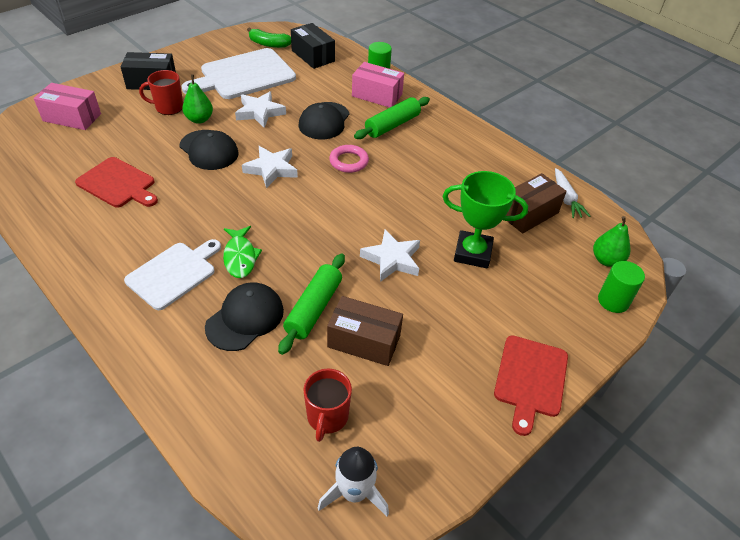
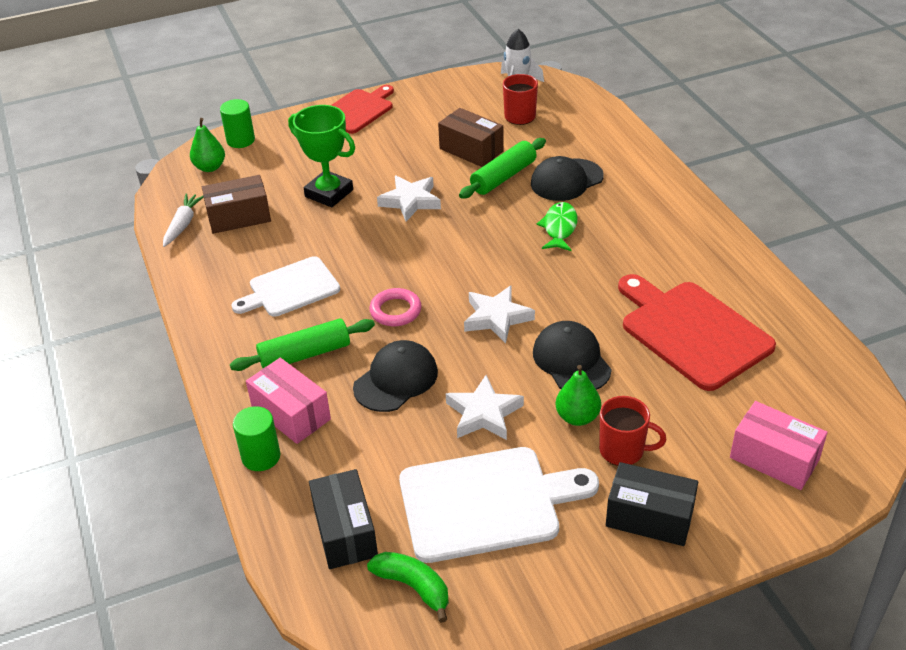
camera: 155 degrees left, 5 degrees down
(118, 184) = (692, 332): red cutting board -> red cutting board, size x1.53
(173, 273) = (628, 225): white cutting board -> white cutting board (290, 288)

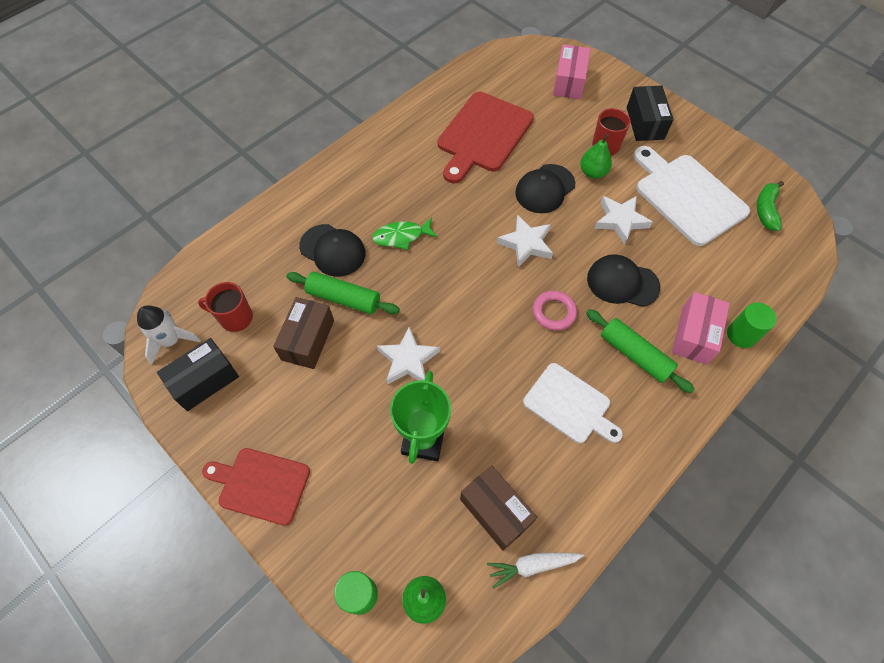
camera: 115 degrees left, 20 degrees up
(345, 532) = (758, 258): black box -> black box (204, 380)

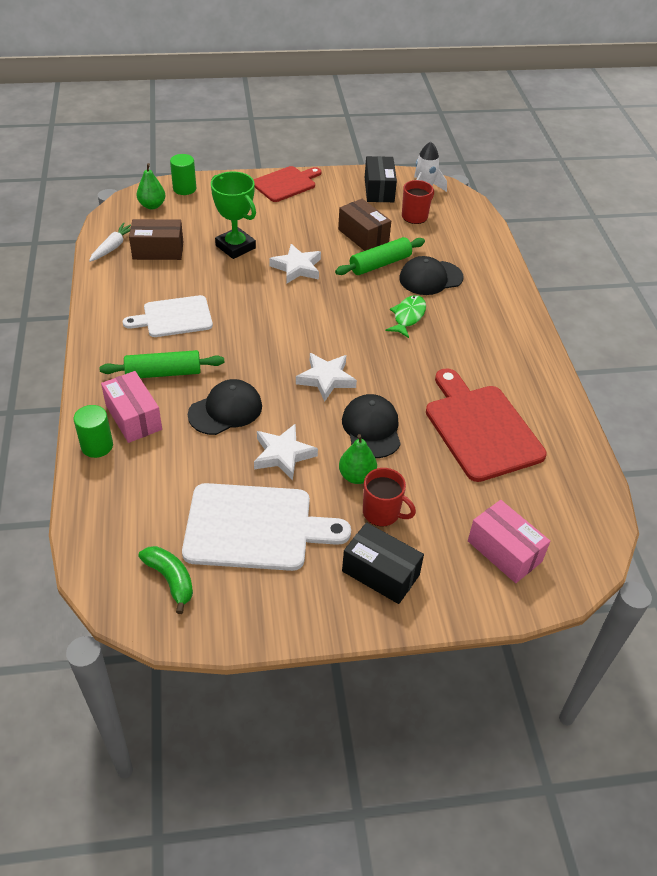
camera: 125 degrees right, 15 degrees down
(554, 312) = (248, 354): pink ring -> none

